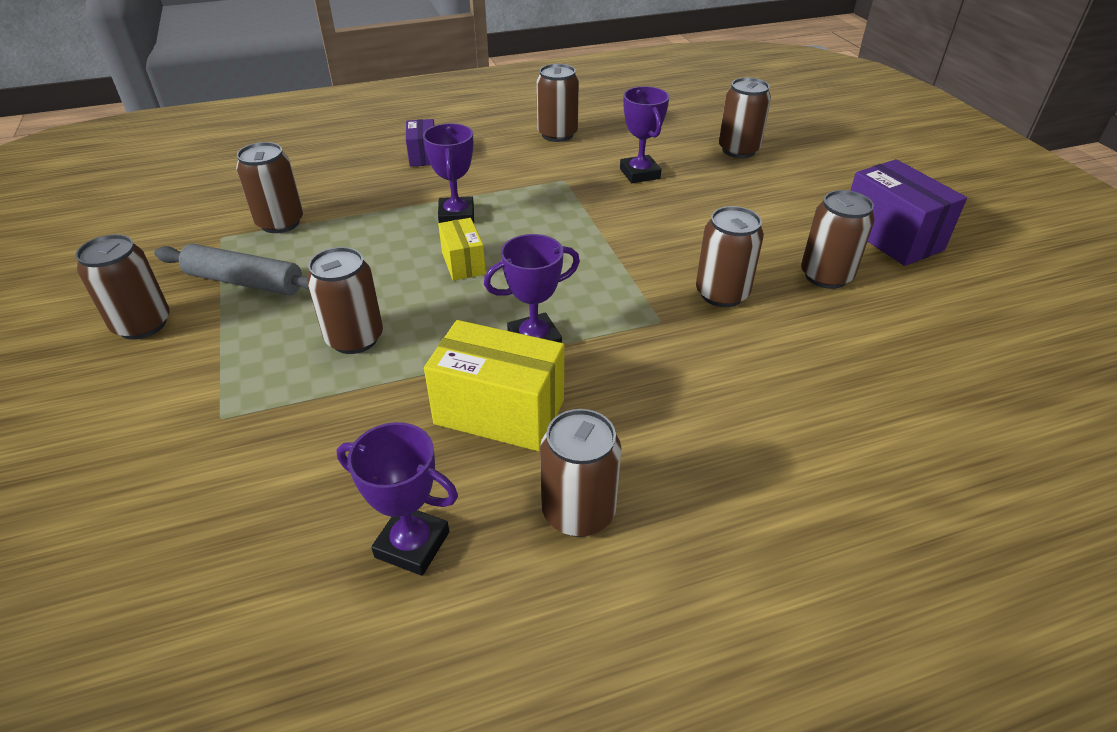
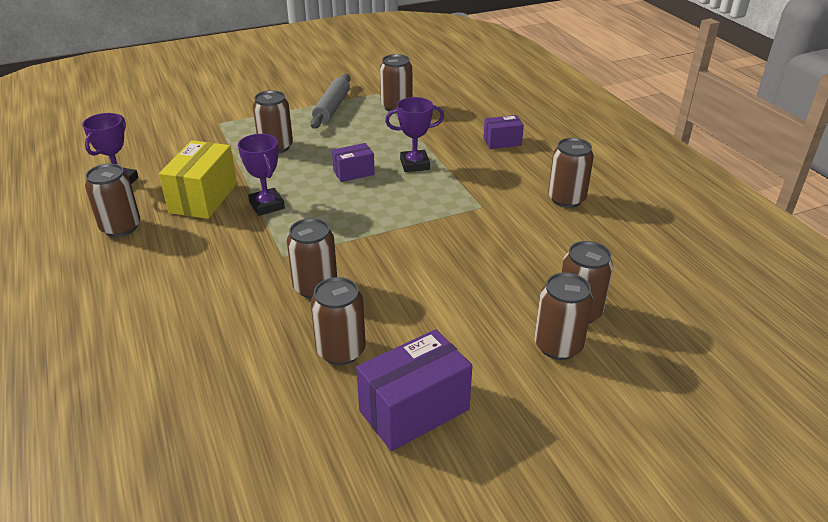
camera: 85 degrees right, 5 degrees down
(142, 324) = (294, 90): brown can -> brown can (558, 346)
(463, 263) = (354, 173): yellow box -> purple box
(639, 174) = (505, 246): purple trophy -> none

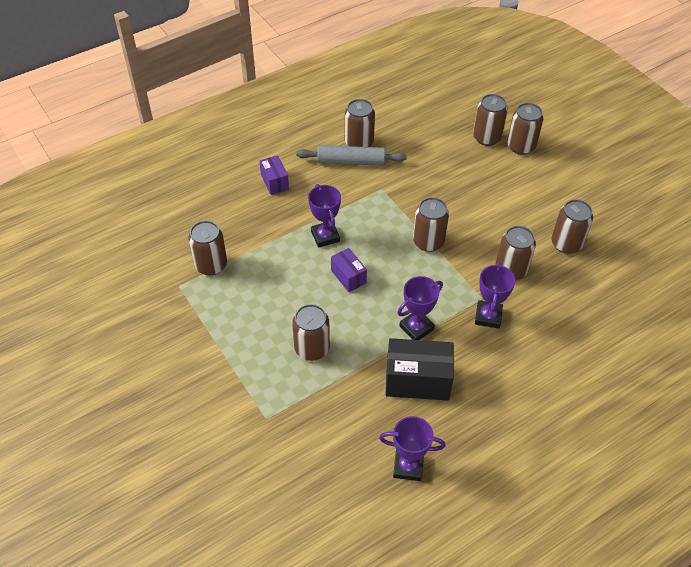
camera: 100 degrees left, 15 degrees up
(121, 227) = (481, 430): brown can -> brown can (428, 242)
(203, 198) = (417, 380): yellow box -> black box
(254, 256) = (488, 316): none -> purple trophy
(332, 108) = (219, 320): grey rolling pin -> grey rolling pin (351, 162)
(414, 410) = (597, 203): purple box -> none

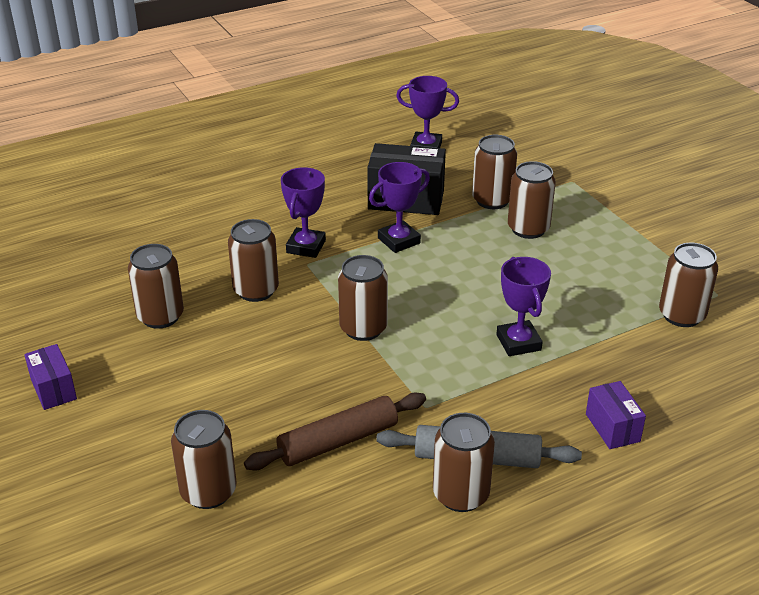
camera: 175 degrees left, 15 degrees down
(348, 277) = (483, 293): purple box -> purple box (53, 389)
(427, 166) = (338, 441): none -> brown rolling pin
(521, 146) = (151, 470): brown can -> brown can (492, 200)

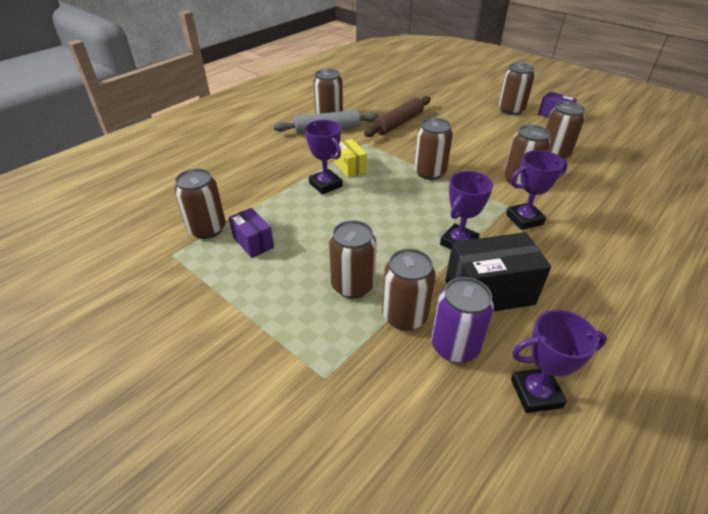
camera: 160 degrees right, 5 degrees up
(208, 492) = (438, 100): brown can -> brown can (511, 110)
(306, 247) = (524, 219): purple trophy -> purple trophy turned 75 degrees clockwise
(463, 177) = (455, 346): none -> purple can
(472, 363) = (350, 167): none -> yellow box
(612, 427) = (258, 153): purple box -> purple box (253, 242)

